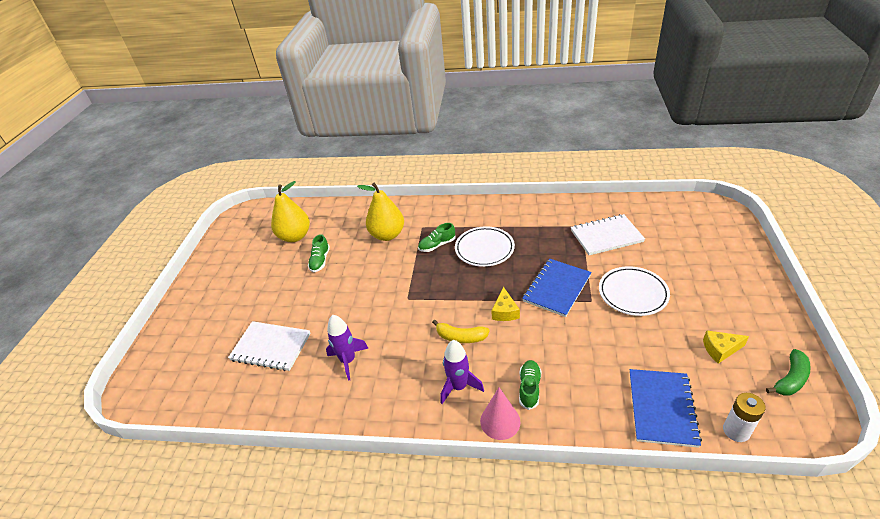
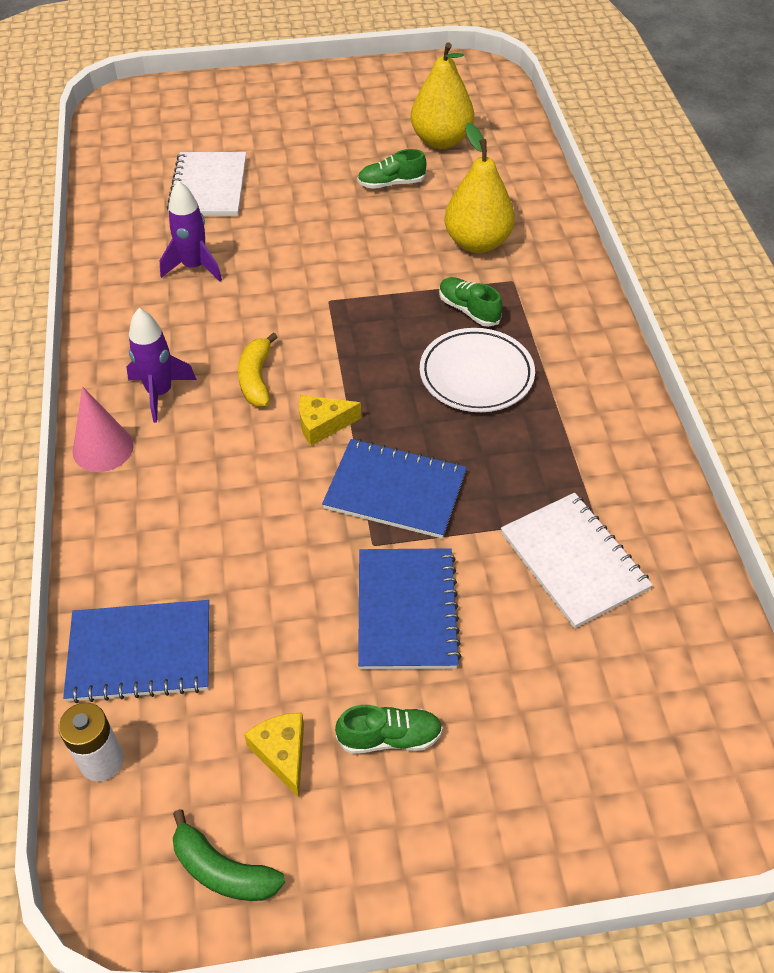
camera: 70 degrees right, 10 degrees up
(529, 388) = (165, 475): green shoe -> green shoe (389, 737)
(633, 293) = (406, 610): white plate -> blue notebook

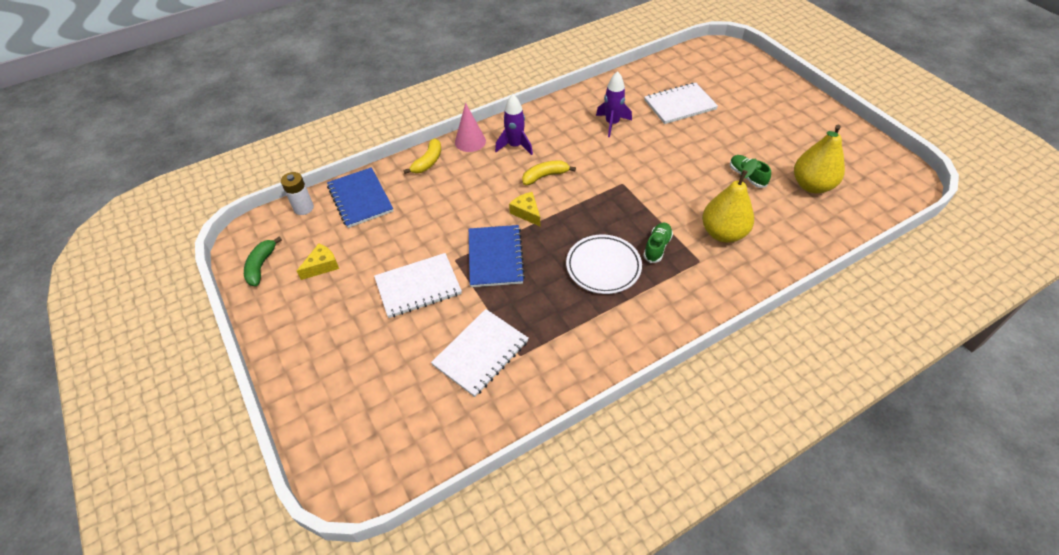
camera: 70 degrees right, 0 degrees up
(113, 522) = (428, 162): none -> yellow banana
(389, 737) = (341, 303): green shoe -> none
(406, 610) = (418, 287): blue notebook -> white notebook

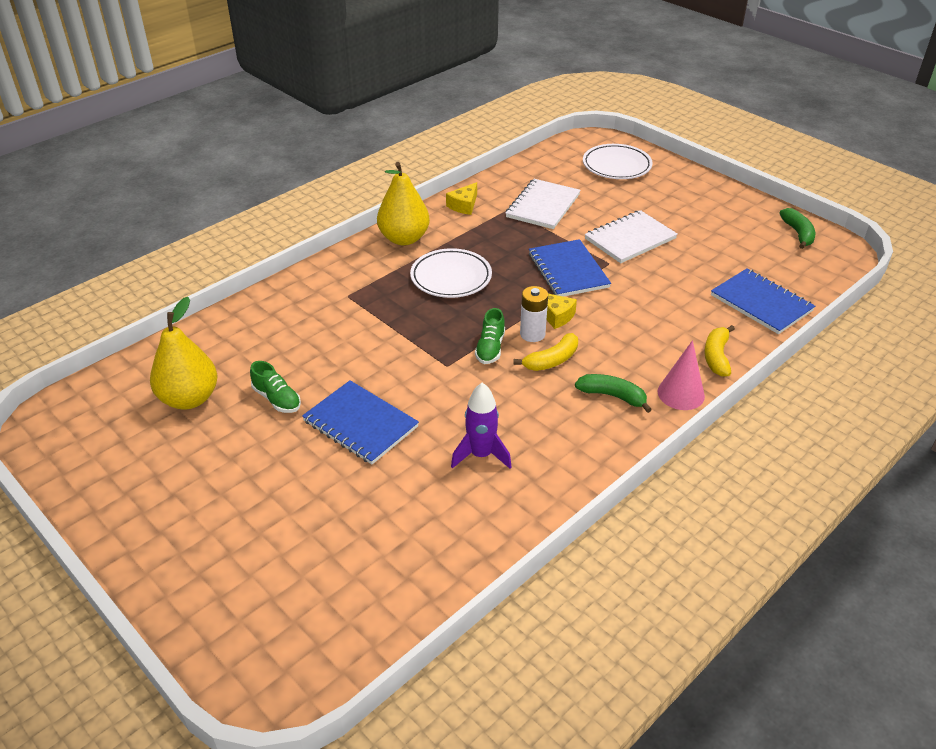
camera: 165 degrees right, 10 degrees down
(303, 208) = (815, 285): white battery -> white battery (532, 334)
(322, 266) = (738, 241): yellow cheese -> yellow cheese (464, 205)
(359, 415) = (616, 166): none -> white plate
(515, 146) = (612, 396): purple rocket -> green banana
(657, 247) = (395, 302): green shoe -> green shoe (490, 348)
(680, 105) = (372, 510): white notebook -> none
(687, 151) = (360, 424): none -> blue notebook
(723, 233) = (318, 326): yellow pear -> yellow pear (404, 238)

